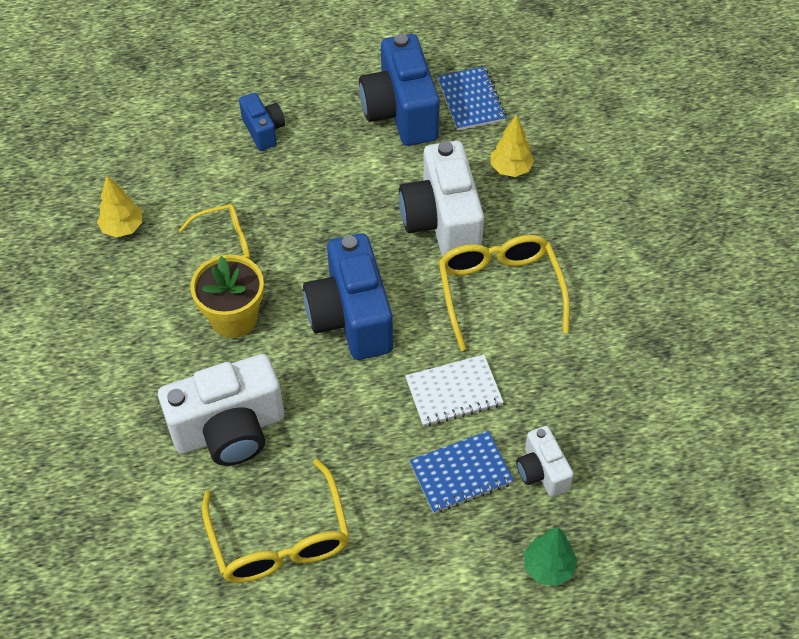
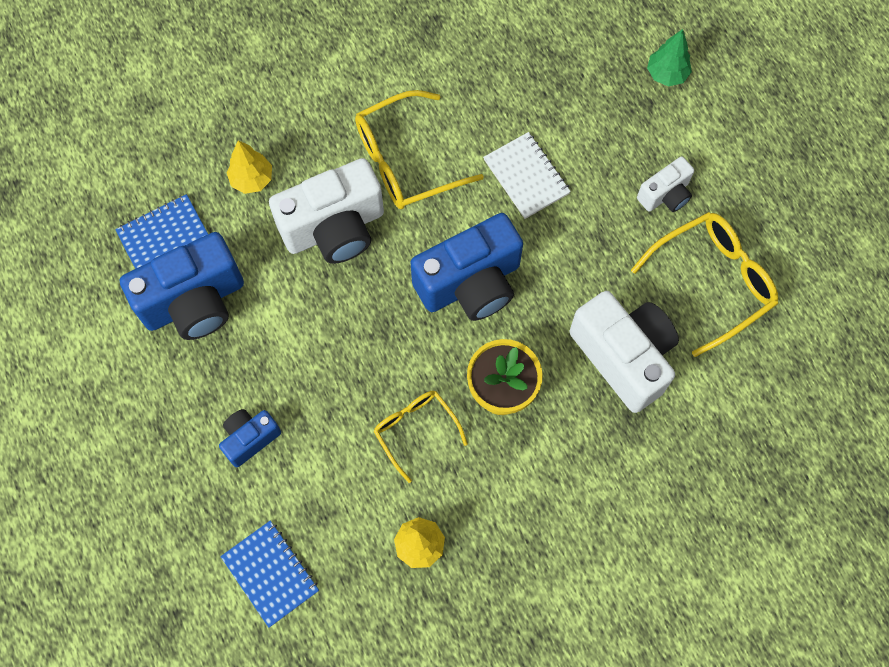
camera: 105 degrees left, 15 degrees up
(461, 473) = (604, 154): blue notebook -> blue notebook (270, 574)
(542, 471) = (582, 93): white camera -> white camera (665, 195)

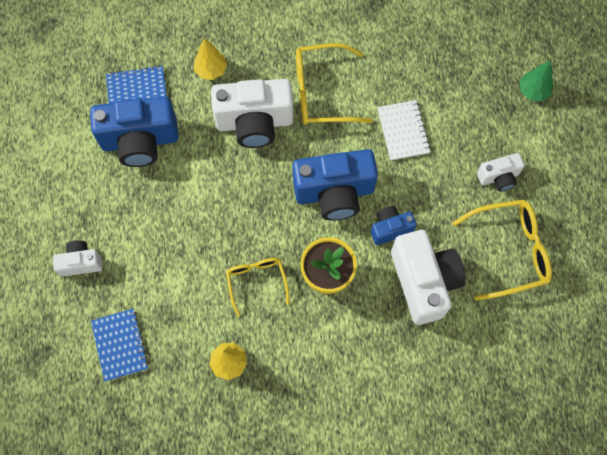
camera: 20 degrees right, 0 degrees up
(177, 486) = (80, 262): none -> white camera
(250, 438) = (141, 247): blue camera -> blue camera (390, 229)

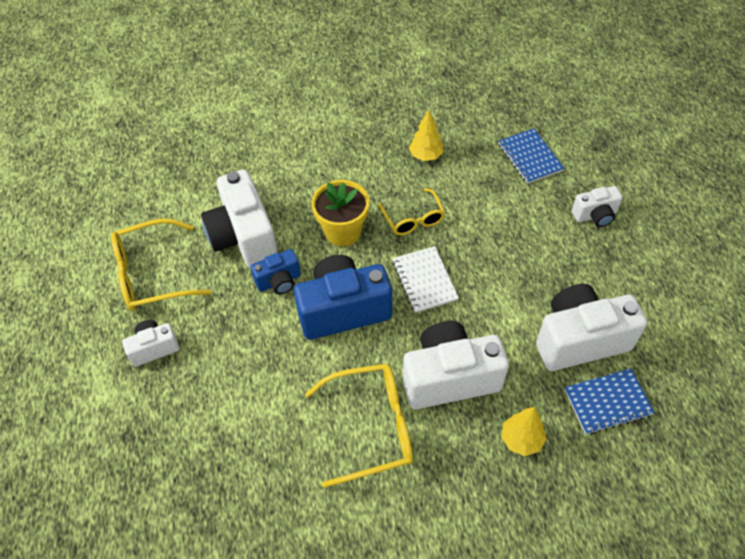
camera: 175 degrees right, 15 degrees down
(140, 141) = (580, 340): blue camera -> white camera
(403, 131) = (266, 389): white notebook -> white notebook (424, 280)
(533, 91) = (95, 462): green tree -> none

